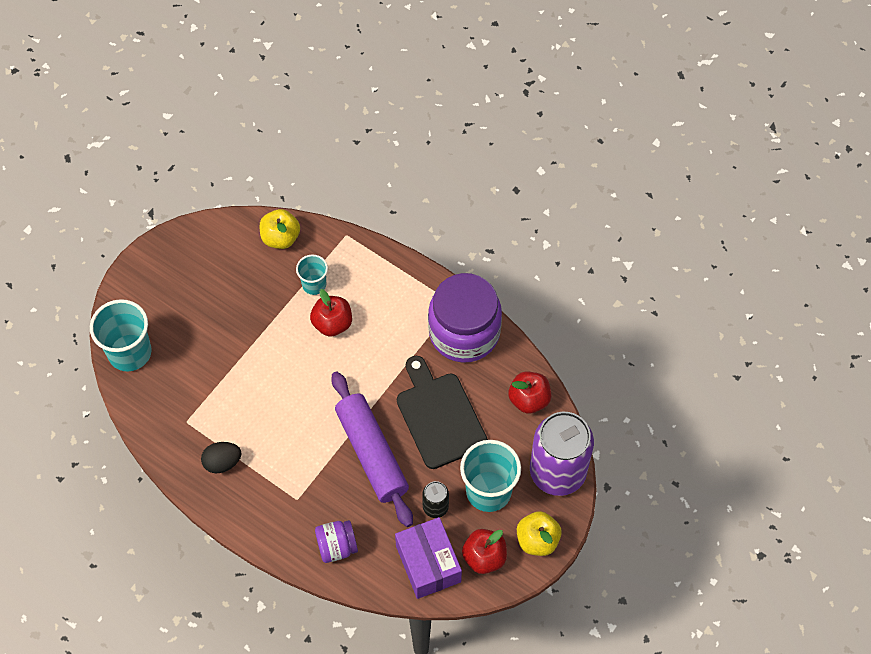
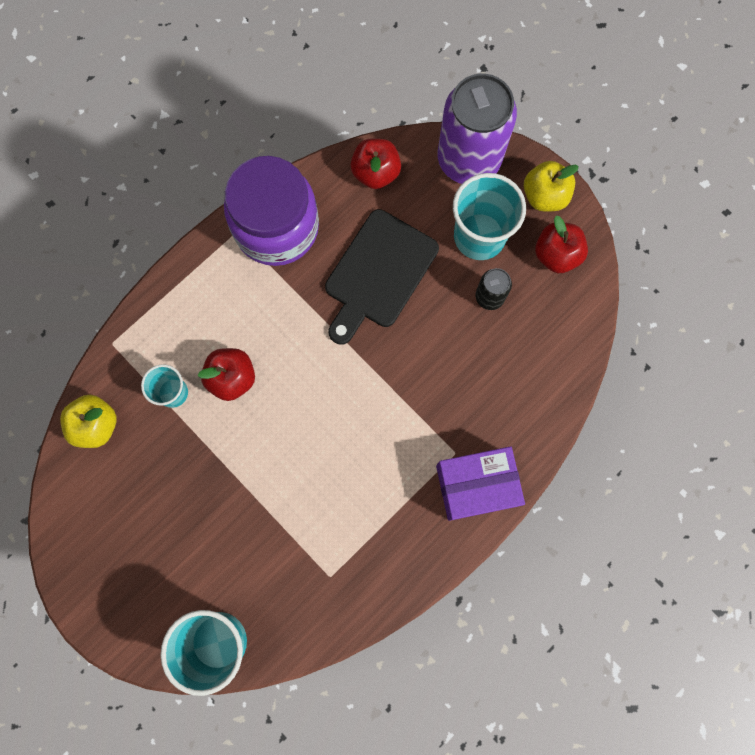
camera: 80 degrees left, 15 degrees up
(222, 462) = (393, 537): black egg -> none
(337, 546) = (521, 414): purple jar -> none
(371, 453) = (411, 358): purple rolling pin -> none
(428, 563) = (555, 316): purple box -> purple box (476, 485)
(439, 416) = (378, 274): black cutting board -> black cutting board turned 45 degrees counterclockwise

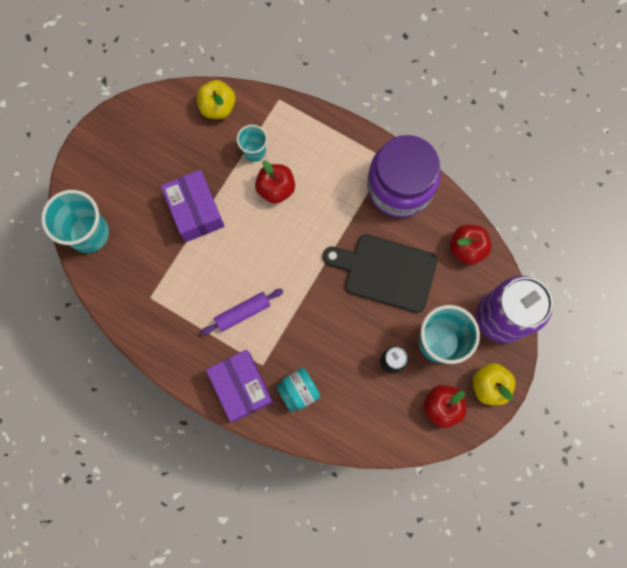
camera: 75 degrees right, 0 degrees up
(231, 489) = (195, 211): none -> purple box
(383, 460) = (243, 313): none -> purple rolling pin
(498, 417) = (298, 391): none -> turquoise jar

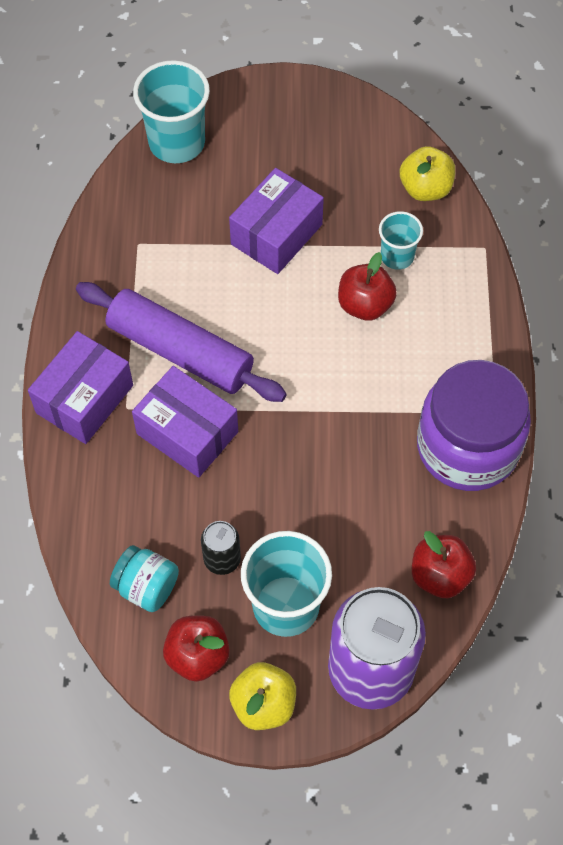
camera: 60 degrees right, 15 degrees down
(243, 313) = (180, 351): purple rolling pin -> purple rolling pin, size x1.85
(298, 391) = (116, 466): turquoise jar -> turquoise jar (147, 587)
(300, 338) = (187, 433): none -> purple box
(385, 272) = (339, 489): black cutting board -> none

